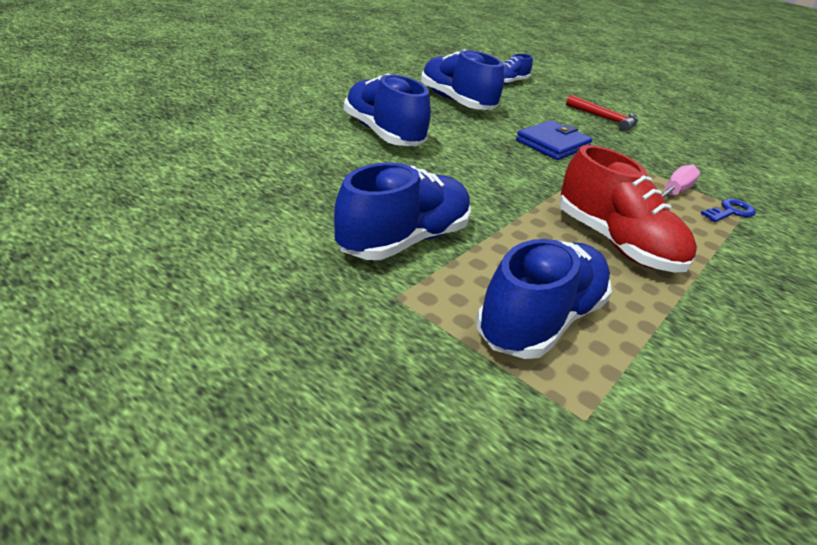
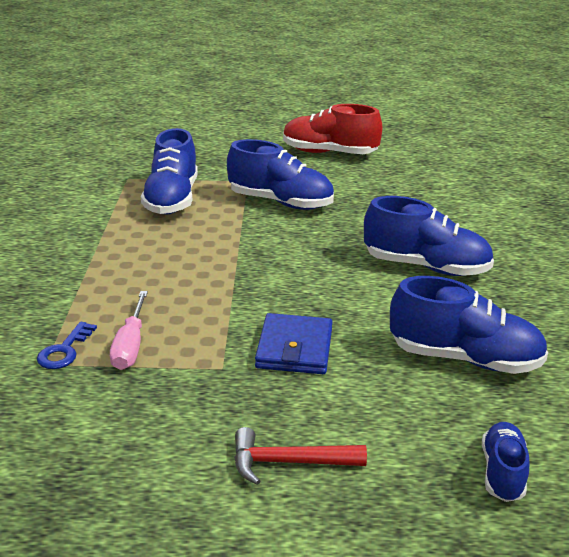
camera: 145 degrees right, 5 degrees down
(404, 240) = (281, 202): blue shoe -> blue shoe turned 75 degrees counterclockwise
(615, 243) = (158, 261): red shoe -> red shoe (329, 153)

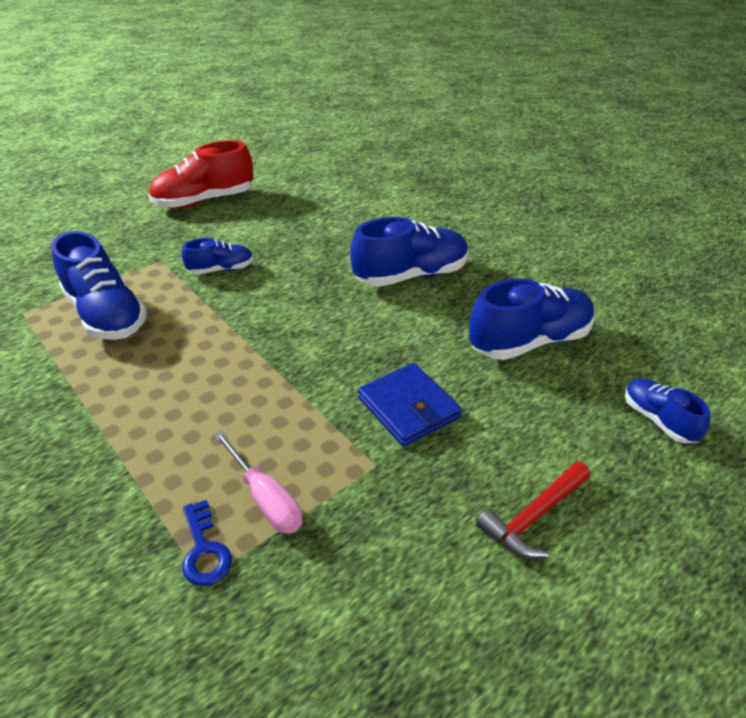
camera: 40 degrees left, 10 degrees up
(281, 202) = (221, 269): blue shoe -> blue shoe, size x0.55

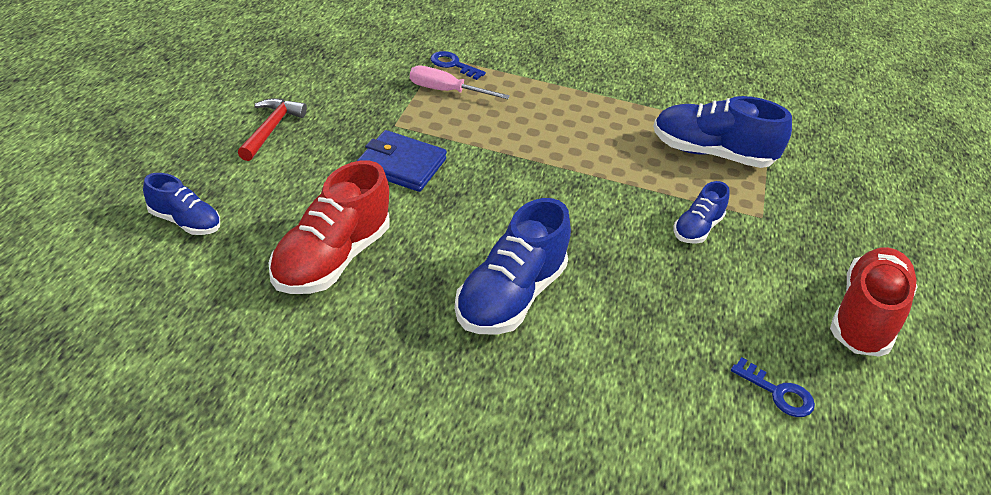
camera: 140 degrees right, 0 degrees up
(309, 194) = (778, 393): none -> blue key
(529, 341) = (331, 259): blue shoe -> red shoe

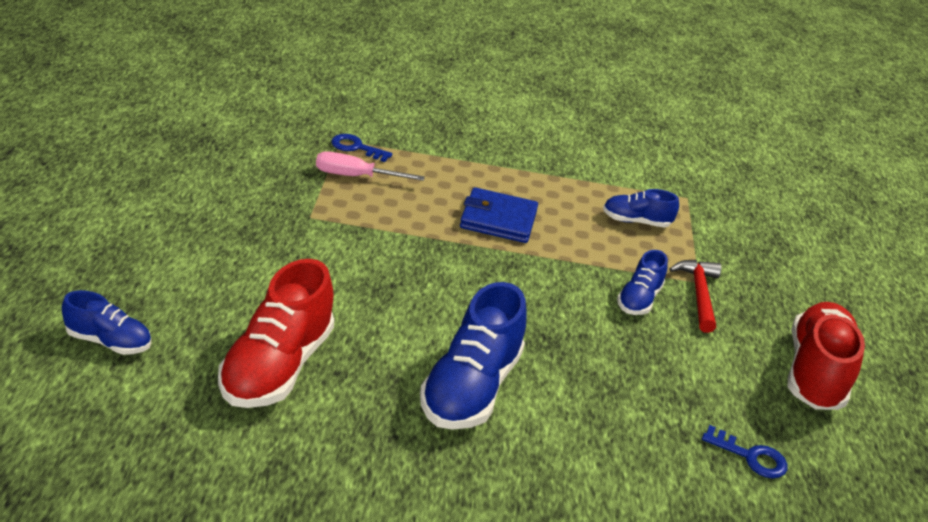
camera: 10 degrees left, 5 degrees down
(270, 129) = (178, 232): red hammer -> red hammer (698, 294)
(401, 165) = (327, 259): blue wallet -> blue wallet (498, 219)
(711, 154) = (636, 221): blue shoe -> blue shoe, size x0.55

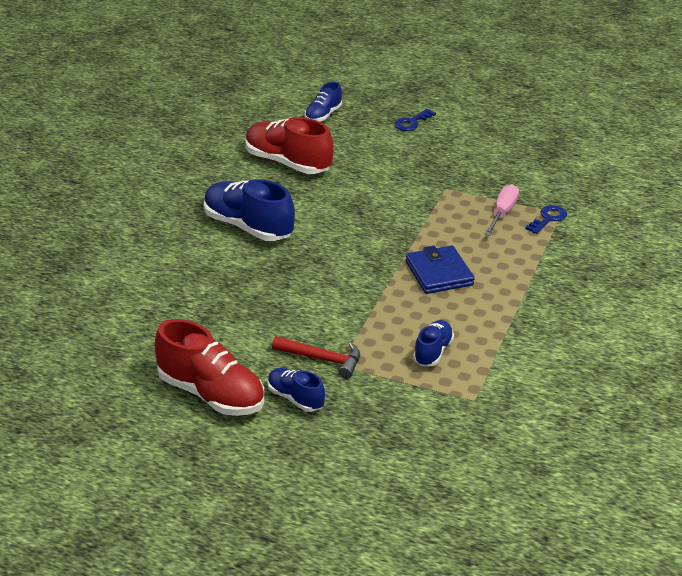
camera: 110 degrees right, 0 degrees up
(498, 219) = (439, 273): blue wallet -> blue wallet turned 45 degrees counterclockwise
(639, 299) = (322, 323): blue shoe -> blue shoe (295, 398)
(750, 456) = (144, 329): blue key -> blue key (412, 122)

